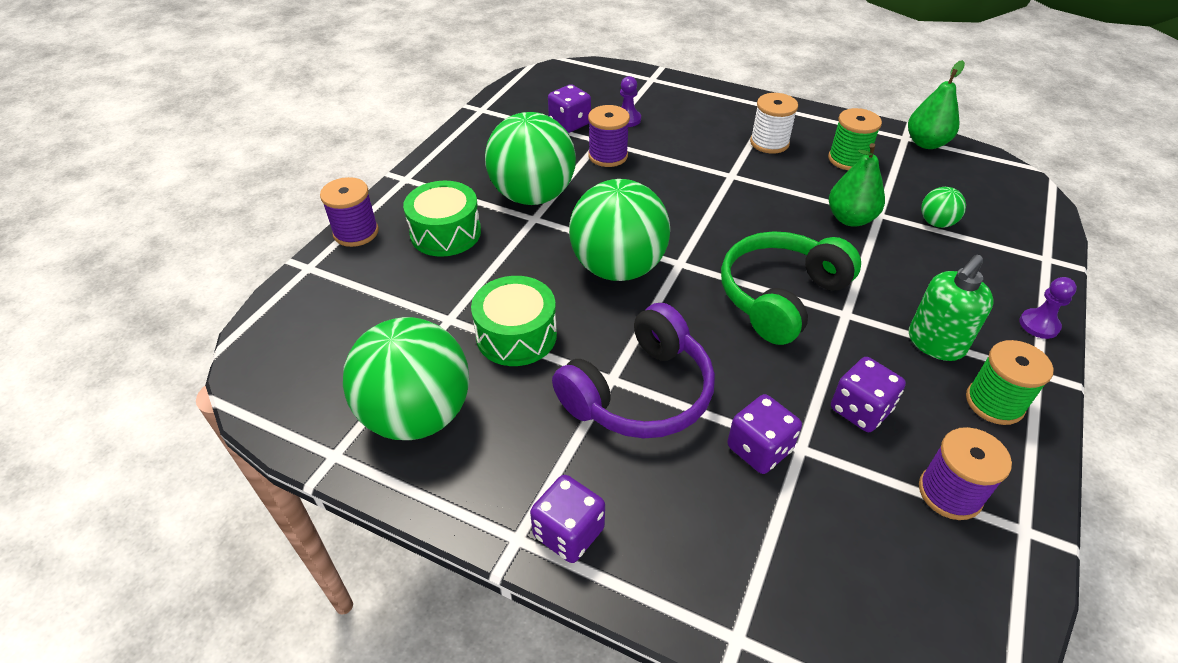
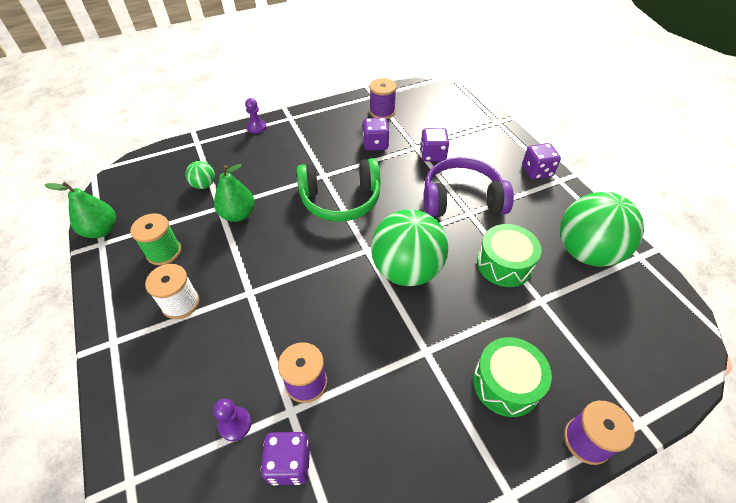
camera: 140 degrees left, 5 degrees up
(533, 196) = (408, 378): green ball -> none
(935, 343) = (308, 145): green soap dispenser -> none
(994, 403) = (323, 120): green spool -> none

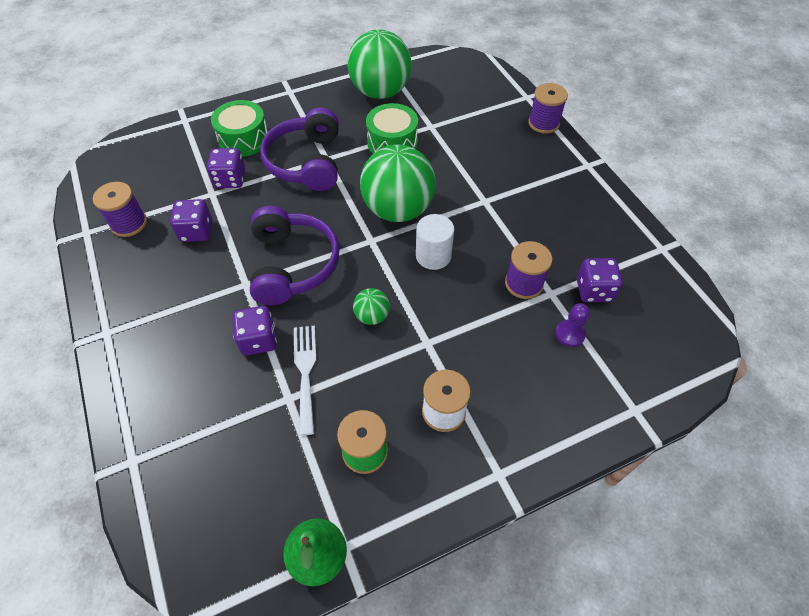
camera: 90 degrees left, 5 degrees up
(204, 185) = (239, 427): green ball -> green ball (372, 316)
(238, 214) = (305, 372): green pear -> white fork
(256, 127) = (117, 376): purple pawn -> none
(340, 199) = (292, 265): green headphones -> purple headphones
(347, 299) = (433, 256): none -> white cylinder
(506, 383) = (507, 156): green drum -> green drum (243, 139)
(536, 171) = (274, 104): purple dice -> purple dice (258, 340)

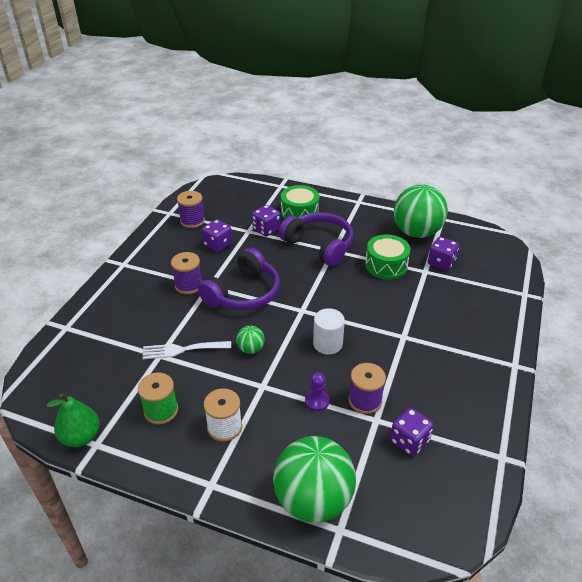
camera: 45 degrees right, 15 degrees down
(258, 340) = (181, 317): purple dice -> purple dice (441, 263)
(305, 372) = (182, 350): white fork -> white fork turned 135 degrees counterclockwise
(307, 162) = (319, 245): purple headphones -> purple headphones turned 90 degrees clockwise
(398, 209) = (340, 304): green ball -> green ball (313, 500)
(543, 123) = (515, 318): purple spool -> purple spool (188, 285)
(570, 334) = (356, 451): purple pawn -> purple pawn (317, 401)

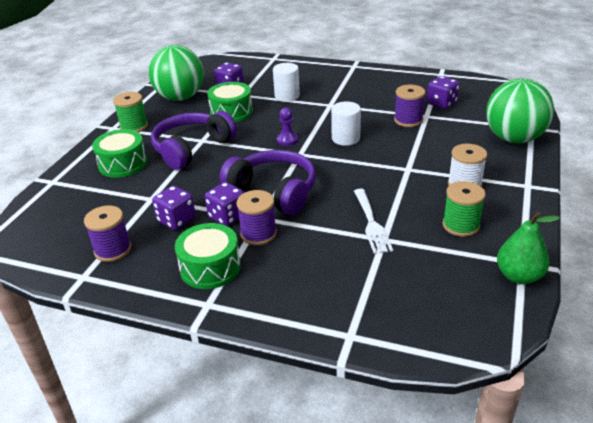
camera: 90 degrees left, 5 degrees down
(158, 263) = (210, 267): none -> green drum
(251, 349) = (361, 179): green ball -> none
(266, 229) = (151, 185): purple dice -> purple dice (227, 216)
(317, 401) = (416, 141): purple pawn -> purple pawn (287, 140)
(360, 212) = (134, 126): none -> green spool
(424, 303) = (287, 96): none -> white cylinder

